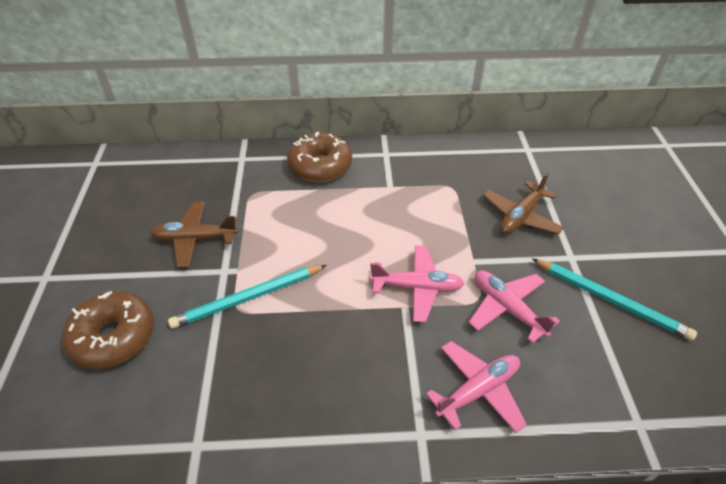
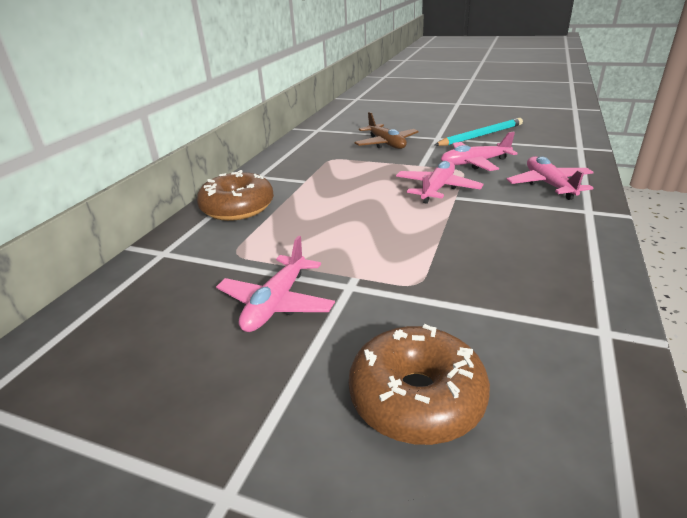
camera: 65 degrees left, 15 degrees down
(195, 239) = (276, 303): brown plane -> pink plane
(248, 298) = (403, 274): turquoise pencil -> none

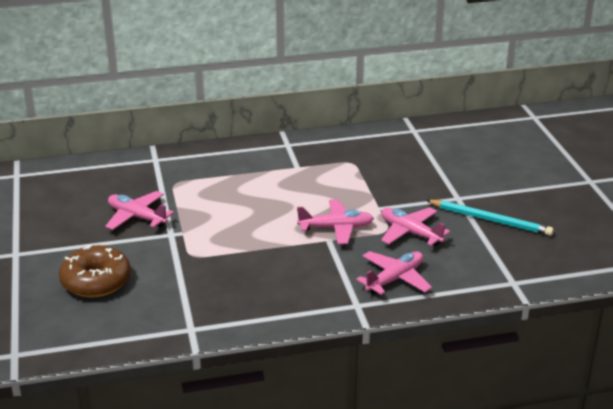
camera: 55 degrees right, 0 degrees up
(237, 208) = (230, 158): brown donut -> none
(276, 303) = (137, 217): pink plane -> pink plane turned 45 degrees clockwise
(386, 144) = (413, 176): brown plane -> none

